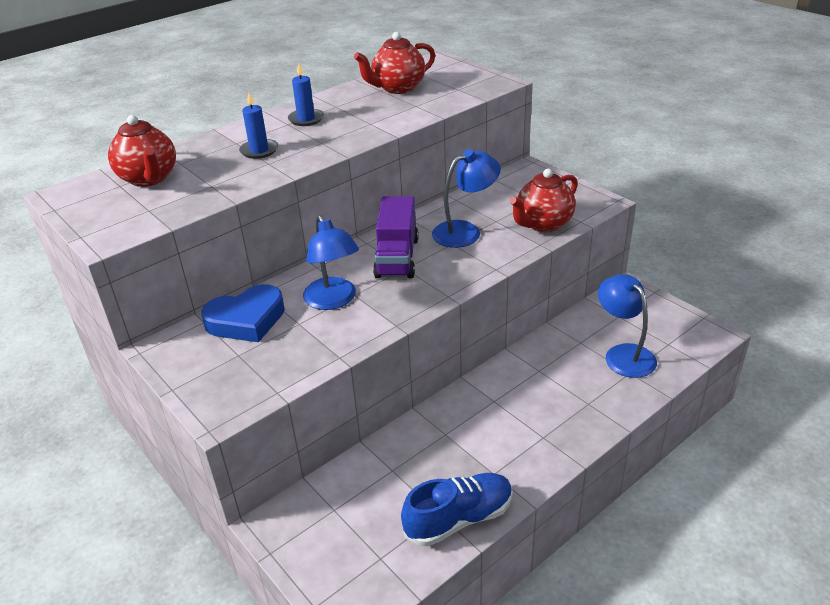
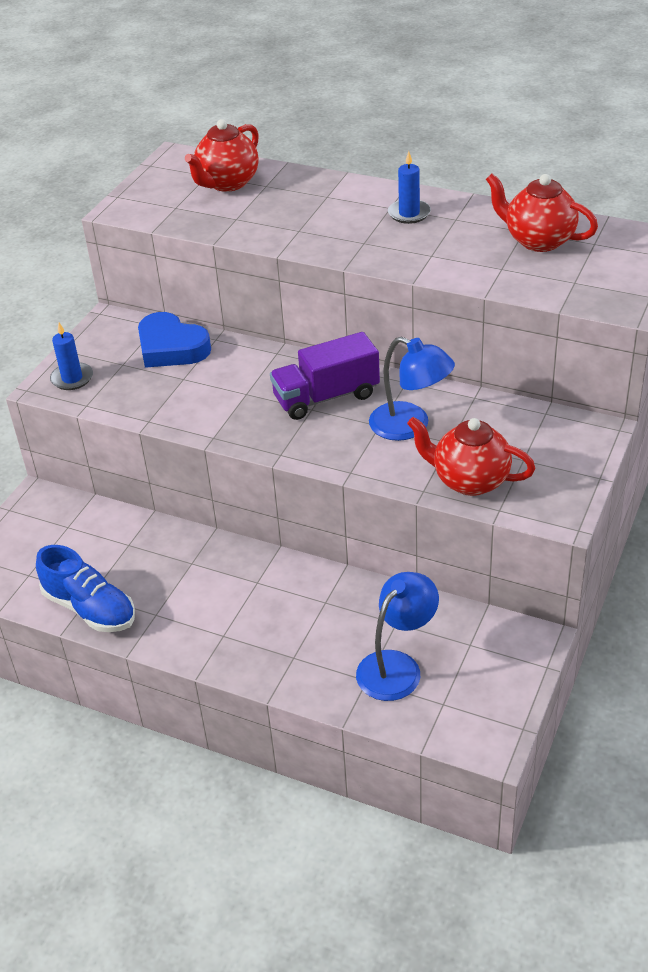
camera: 65 degrees right, 5 degrees up
(259, 151) = (319, 215): blue candle -> blue candle (72, 378)
(333, 301) = (228, 385): blue lamp -> none

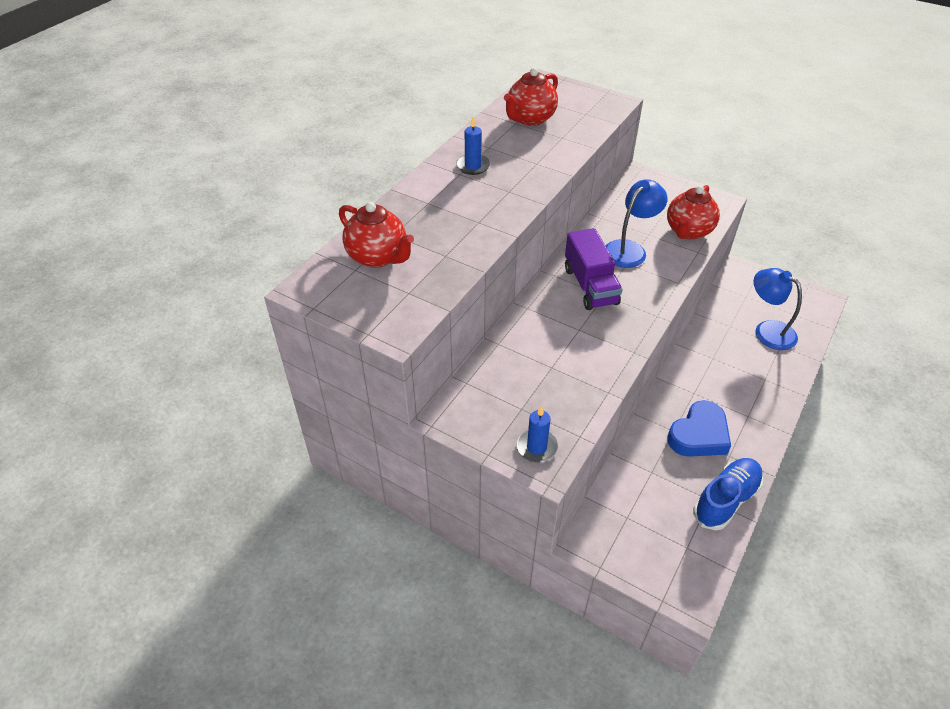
camera: 85 degrees left, 5 degrees up
(171, 347) = (504, 373): blue heart -> blue heart (699, 435)

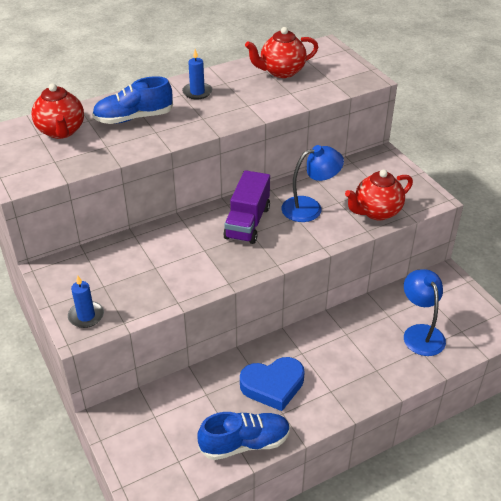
camera: 30 degrees right, 5 degrees down
(439, 215) = (134, 118): none -> blue shoe

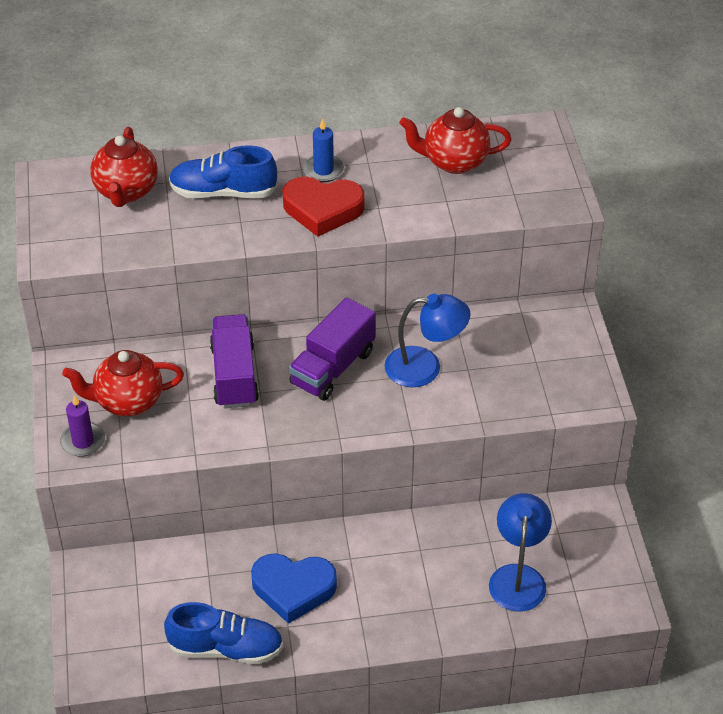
camera: 20 degrees right, 5 degrees up
(86, 316) = (83, 441): blue candle -> purple candle
(180, 244) = (234, 375): none -> purple truck
(210, 114) = (322, 209): none -> red heart
(376, 212) = (510, 398): red teapot -> red teapot (128, 402)

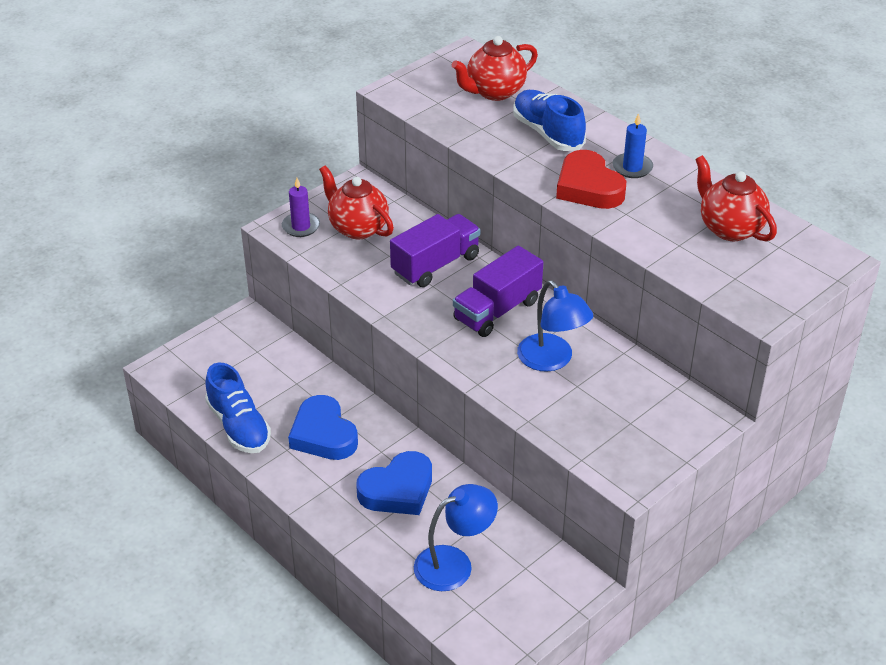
camera: 55 degrees right, 5 degrees down
(332, 367) = (497, 310): purple truck -> purple truck turned 45 degrees counterclockwise
(405, 571) = (398, 490): none -> blue heart

